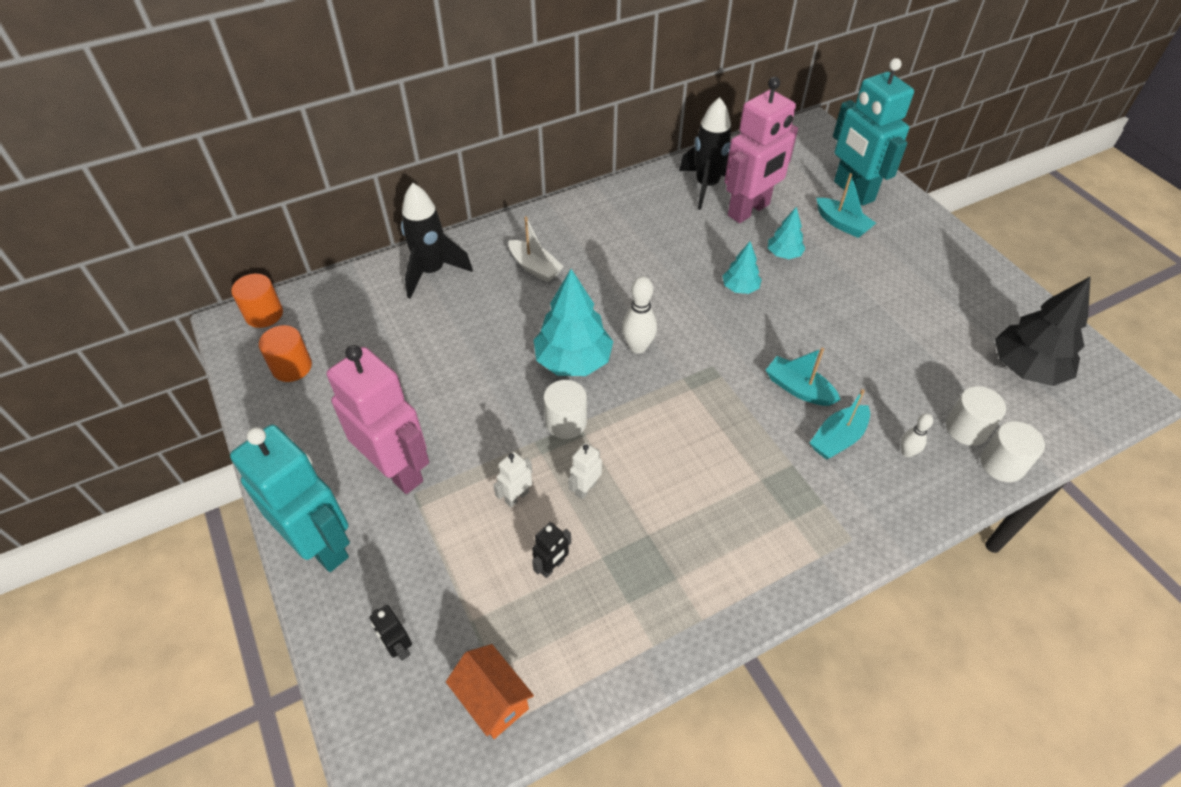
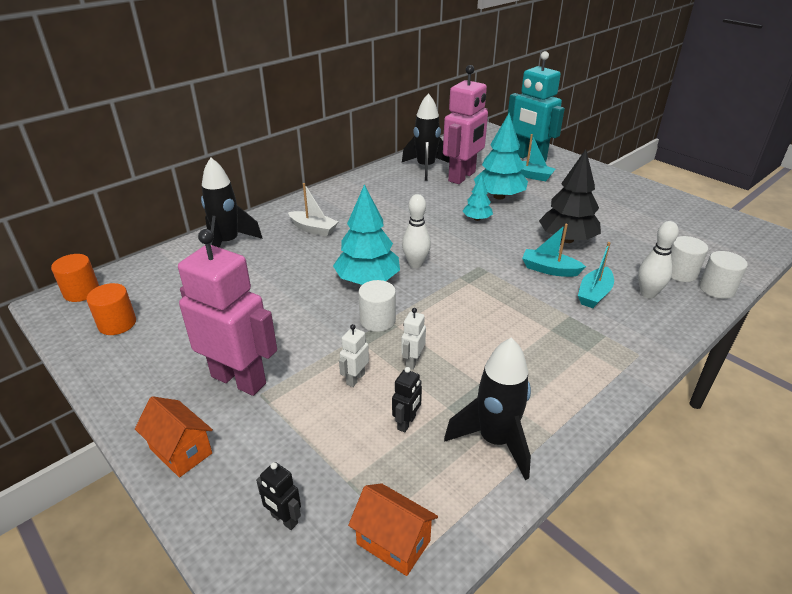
camera: 15 degrees left, 15 degrees down
(322, 544) = (181, 451): turquoise robot -> orange house
(637, 612) = (495, 441): none -> black rocket
(783, 254) = (499, 196): turquoise tree -> turquoise tree, size x1.88
(907, 452) = (648, 293): white bowling pin -> white bowling pin, size x1.66
(1026, 368) = (698, 233): black tree -> black tree (567, 239)

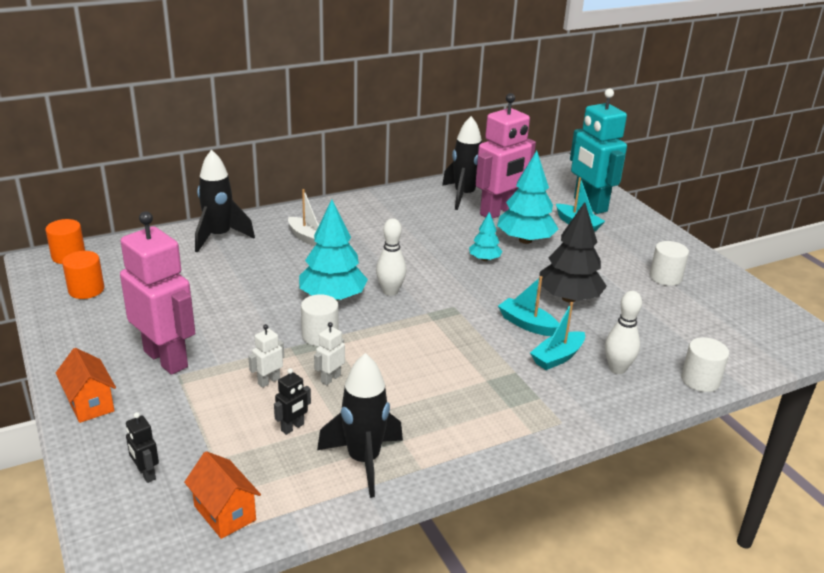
camera: 15 degrees right, 5 degrees down
(680, 273) = (671, 356): white cylinder -> white cylinder (665, 277)

